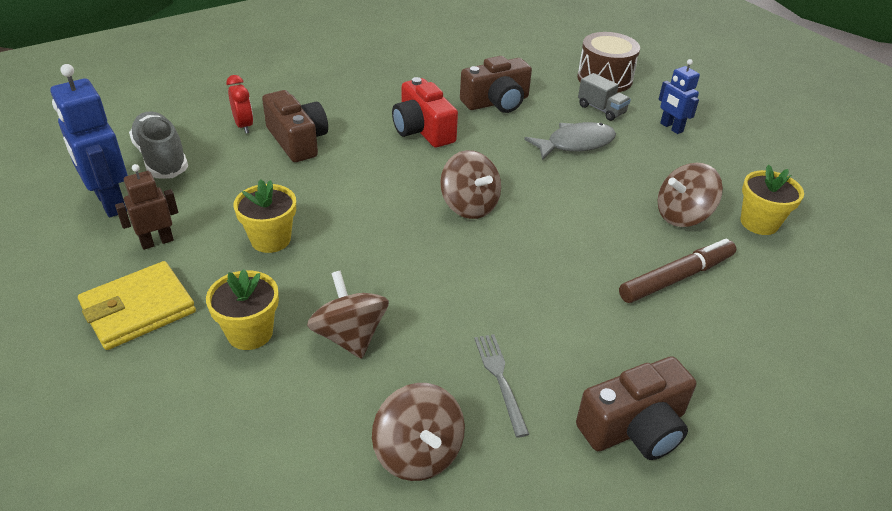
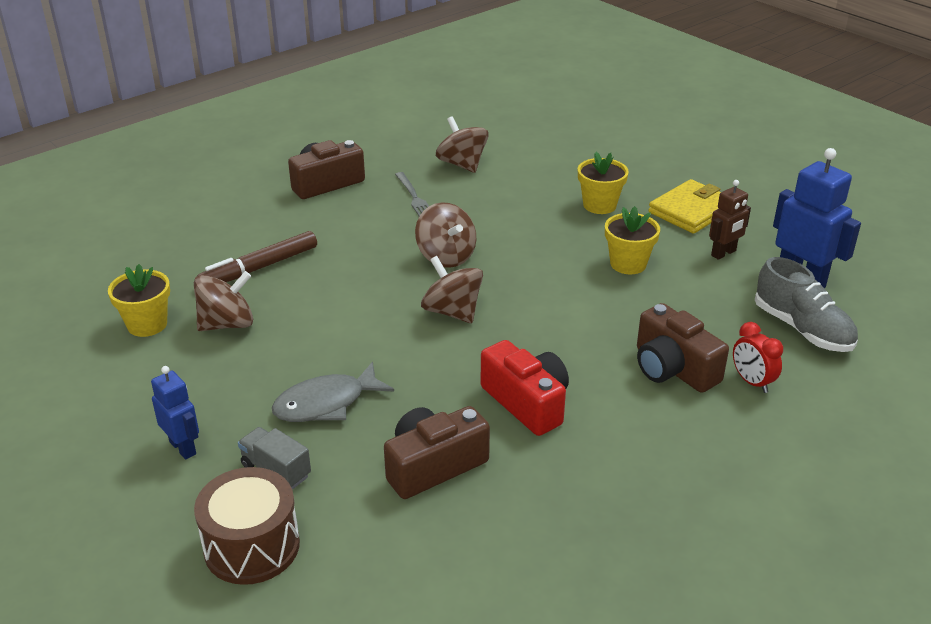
camera: 175 degrees right, 5 degrees down
(350, 336) = (527, 209): brown spinning top -> brown spinning top (446, 256)

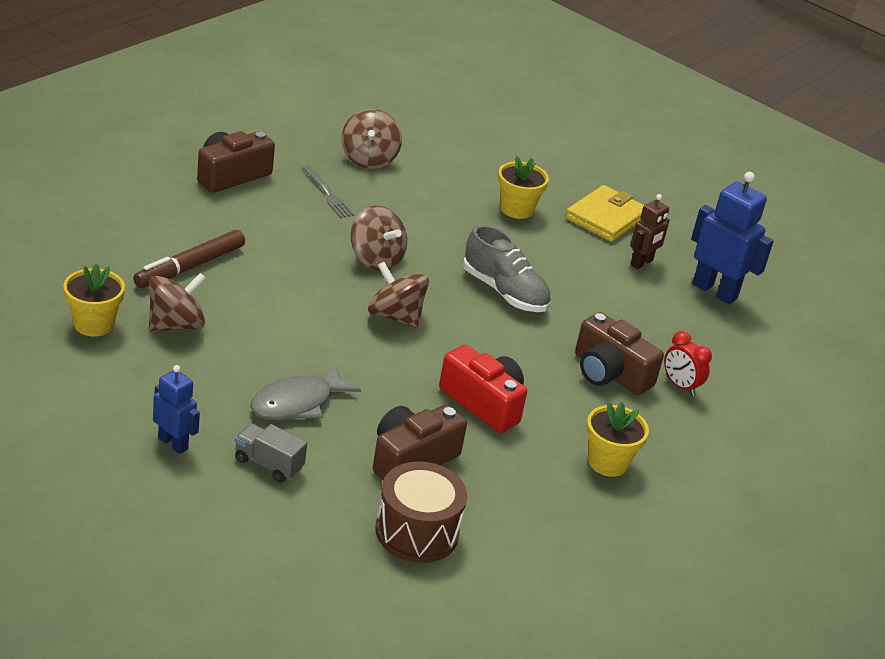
camera: 15 degrees left, 0 degrees up
(252, 546) = (267, 528): brown drum -> brown drum (417, 532)
(462, 164) = (369, 159): brown spinning top -> brown spinning top turned 135 degrees counterclockwise
(628, 264) = (554, 271): yellow flower pot -> yellow flower pot (608, 462)
(802, 329) = (720, 338): grey shoe -> grey shoe (504, 292)

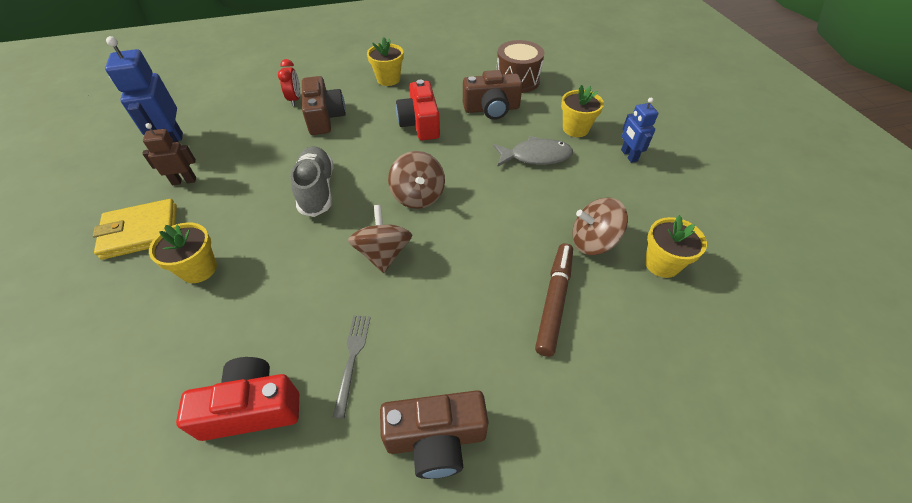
camera: 140 degrees left, 15 degrees up
(189, 267) = (554, 301): brown marker -> brown marker turned 60 degrees counterclockwise
(268, 464) = (575, 129): grey truck -> yellow flower pot
(369, 159) = (252, 408): brown spinning top -> red camera

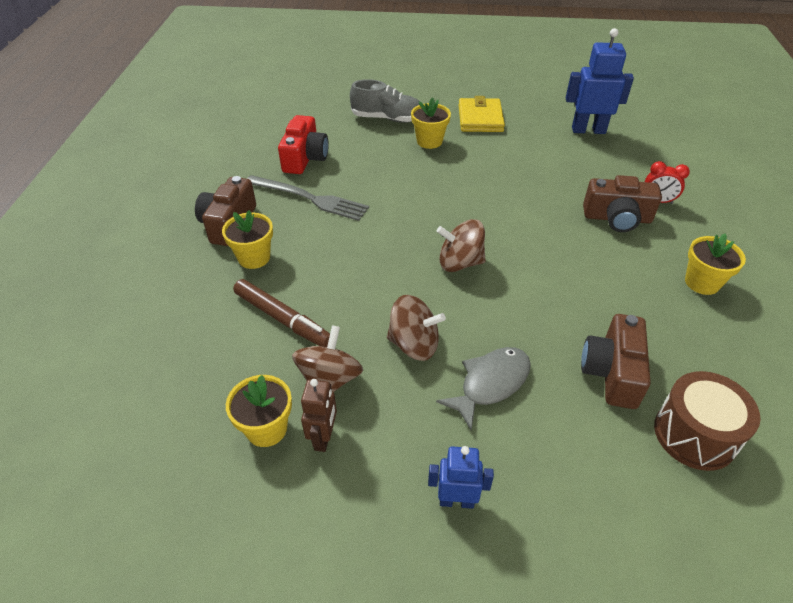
camera: 110 degrees right, 5 degrees down
(184, 181) = (533, 135): brown robot -> brown robot (323, 437)
(317, 190) = (495, 201): grey shoe -> grey shoe (388, 119)
(352, 359) = (309, 198): grey fork -> grey fork, size x1.70
(383, 253) = (396, 228): brown spinning top -> brown spinning top (414, 344)
(420, 123) = (589, 291): red camera -> none
(536, 156) = (490, 384): grey fish -> grey fish turned 150 degrees counterclockwise
(575, 129) = (540, 459): yellow flower pot -> yellow flower pot (254, 257)

